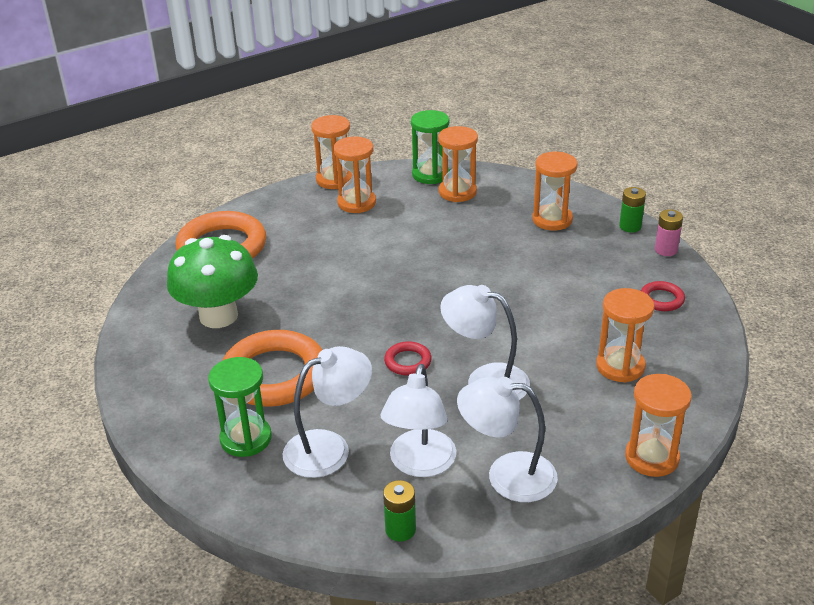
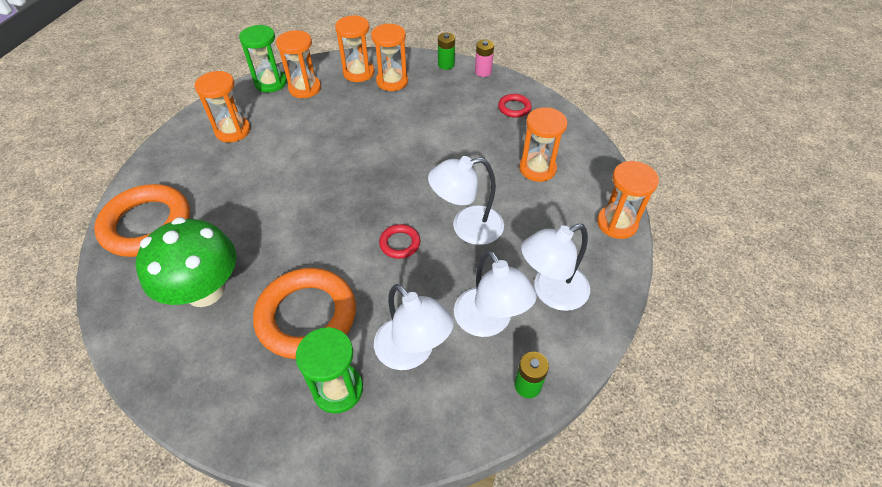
camera: 40 degrees left, 15 degrees up
(329, 448) = (412, 352): white lamp -> white lamp turned 120 degrees clockwise
(334, 180) = (195, 119): orange hourglass -> orange hourglass (358, 73)

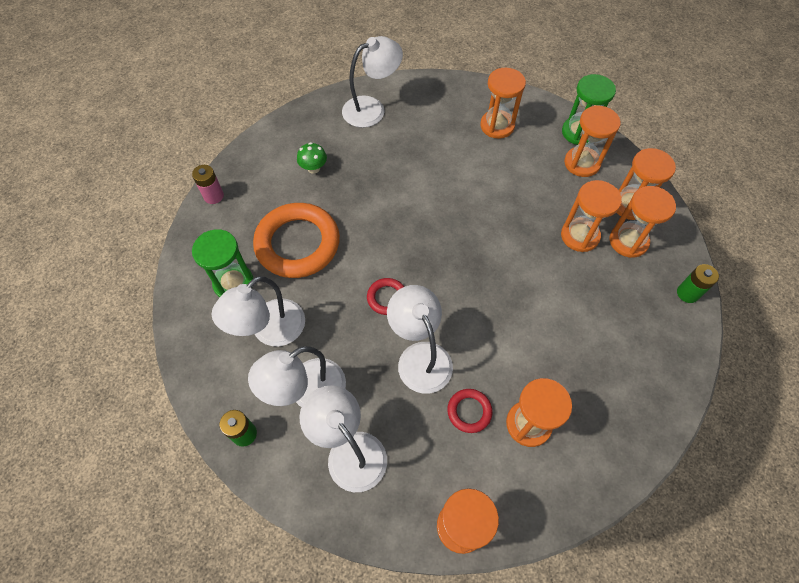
camera: 80 degrees right, 10 degrees up
(147, 224) = (372, 108): orange ring -> white lamp
(205, 290) = (313, 168): green mushroom -> green mushroom, size x0.42
(377, 105) = (579, 236): none -> orange hourglass
(483, 72) = (692, 339): pink battery -> pink battery (213, 196)
(514, 108) = (633, 386): red ring -> red ring (469, 411)

